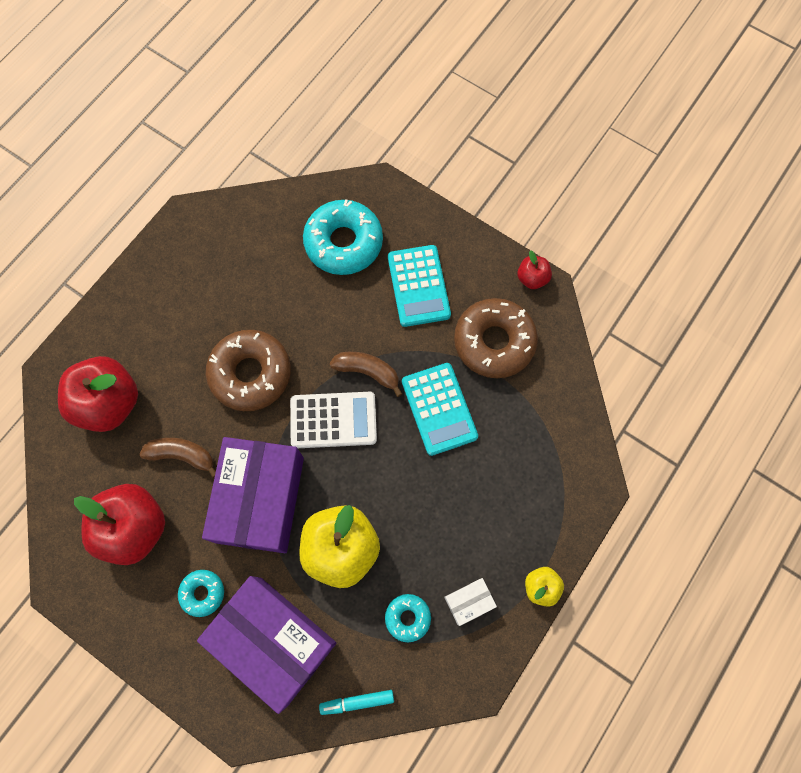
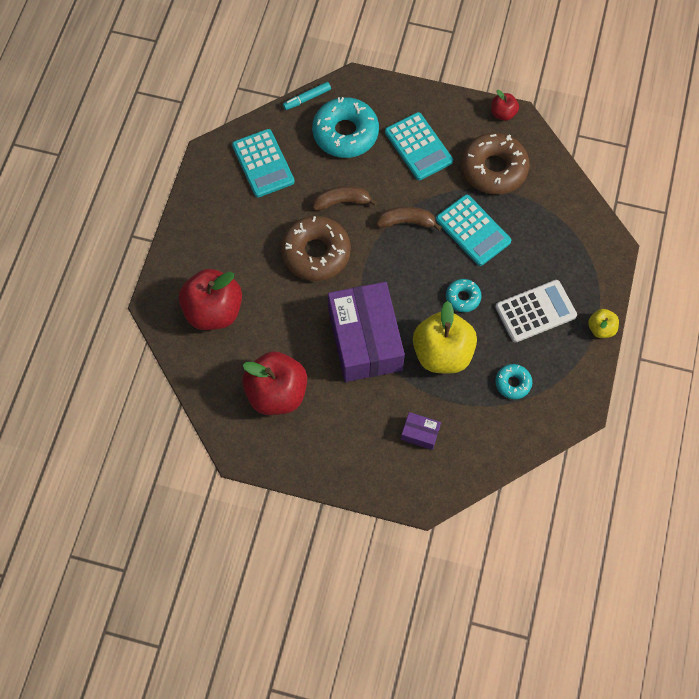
camera: 20 degrees left, 5 degrees down
(182, 455) = (290, 329): brown banana -> brown banana (342, 201)
(202, 593) = (351, 420): turquoise donut -> turquoise donut (463, 297)
(238, 248) = (263, 163): none -> turquoise calculator
(273, 640) = (420, 433): purple box -> purple box, size x0.41
(333, 420) = (396, 265): white calculator -> white calculator (535, 311)
(357, 701) = (500, 452): turquoise marker -> turquoise marker (307, 98)
(469, 601) = (553, 357): white box -> none

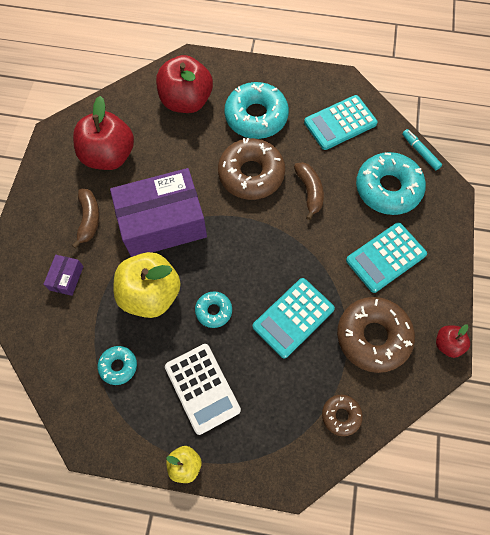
camera: 85 degrees right, 0 degrees up
(244, 242) = (256, 117): none -> turquoise donut
(407, 222) = (295, 252): brown banana -> brown banana (89, 219)
(562, 203) = (341, 415): none -> brown donut

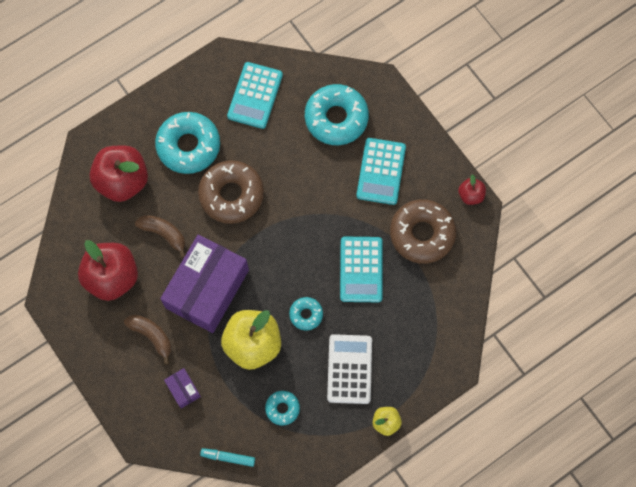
camera: 45 degrees left, 5 degrees up
(202, 388) = (349, 369): white calculator -> white calculator turned 105 degrees counterclockwise
(309, 192) = (285, 170): brown banana -> brown banana (164, 234)
(341, 415) = (448, 302): brown donut -> none
(420, 152) = (332, 68): turquoise marker -> turquoise marker (228, 457)

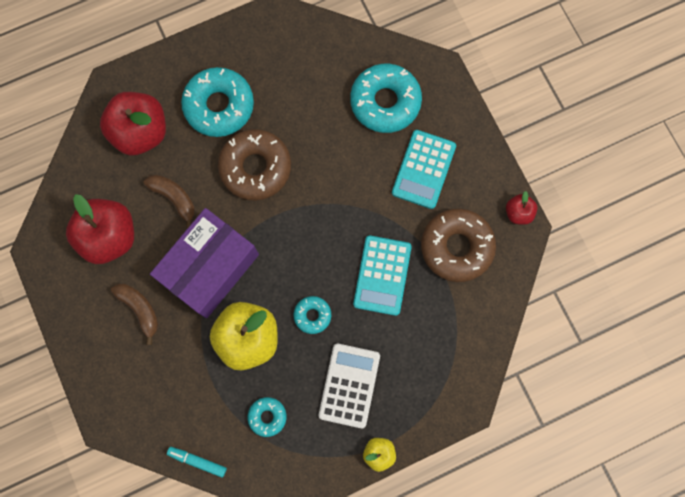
camera: 10 degrees right, 5 degrees up
(183, 389) = (163, 375): purple box -> none
(255, 95) = (301, 62): turquoise calculator -> none

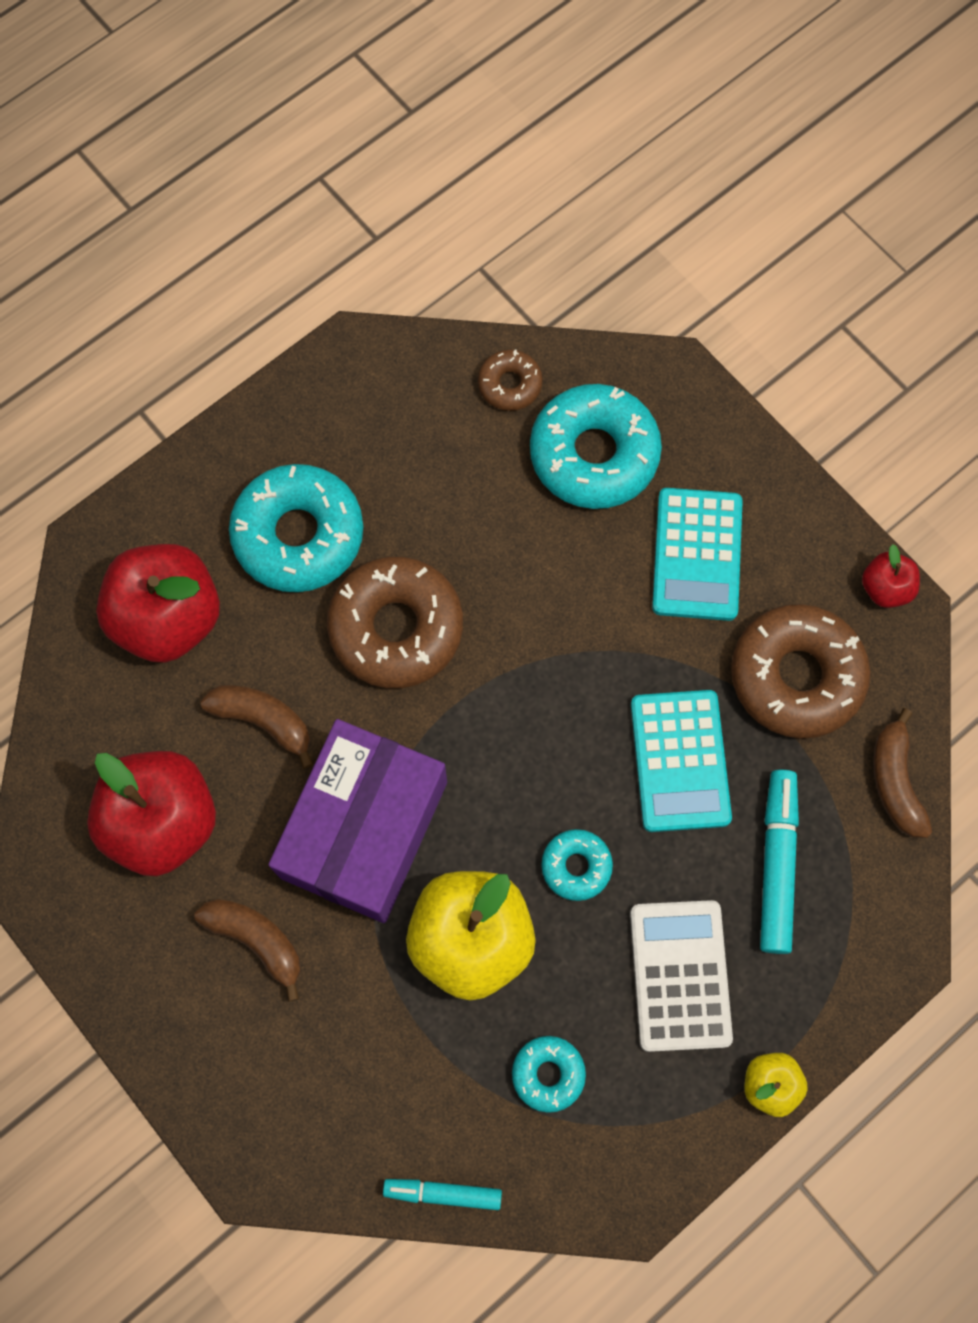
camera: 15 degrees left, 5 degrees down
(352, 53) = (509, 384): none -> brown donut
(416, 342) = (776, 864): none -> turquoise marker
(491, 315) = (895, 781): none -> brown banana

